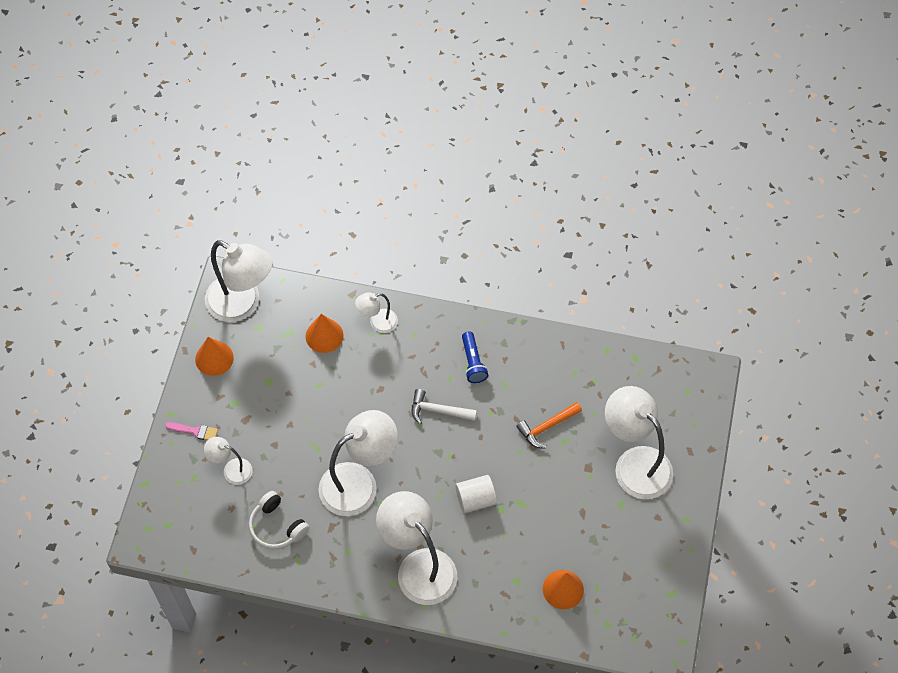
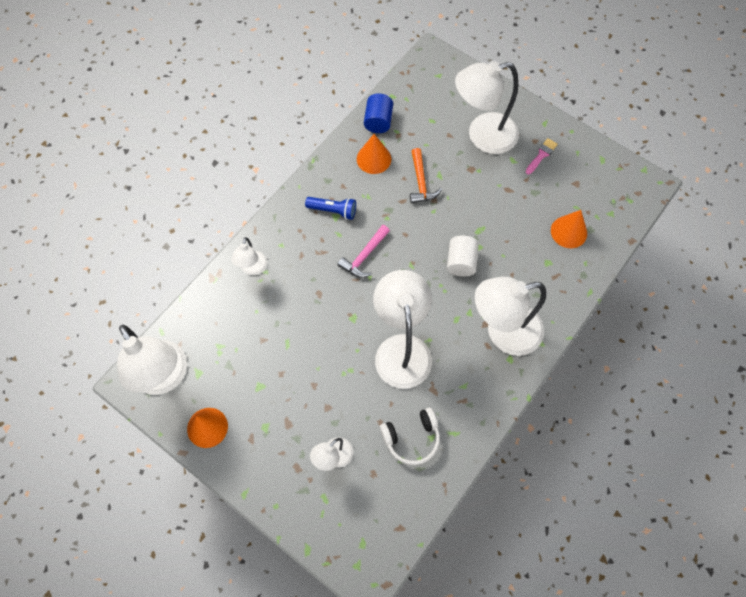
camera: 65 degrees left, 5 degrees up
(195, 431) = (275, 477): pink brush -> pink brush (541, 155)
(242, 304) = (165, 378): white lamp -> white lamp turned 90 degrees clockwise
(324, 335) = (240, 318): orange cone -> orange cone (374, 159)
(438, 411) = (364, 256): white hammer -> pink hammer
(597, 358) = (378, 121): none -> blue cylinder

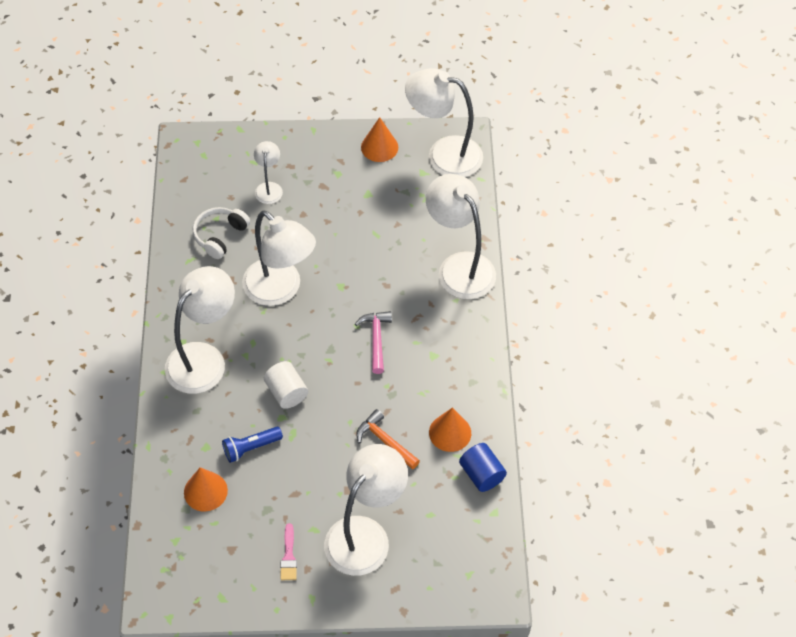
camera: 140 degrees right, 10 degrees down
(253, 269) = (459, 266): white lamp -> white lamp, size x2.00
(333, 210) = (440, 358): blue flashlight -> blue flashlight (251, 448)

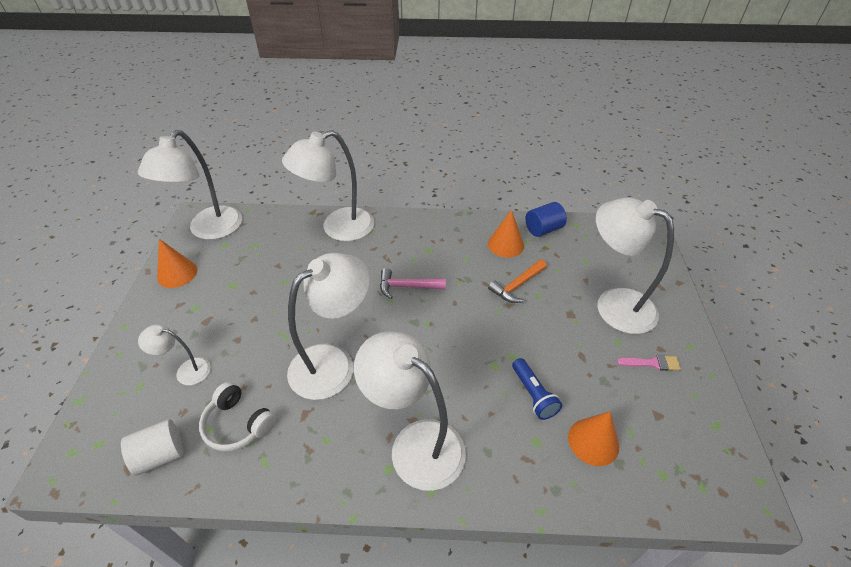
camera: 85 degrees left, 10 degrees down
(286, 392) = (464, 360): white cylinder -> white cylinder (160, 455)

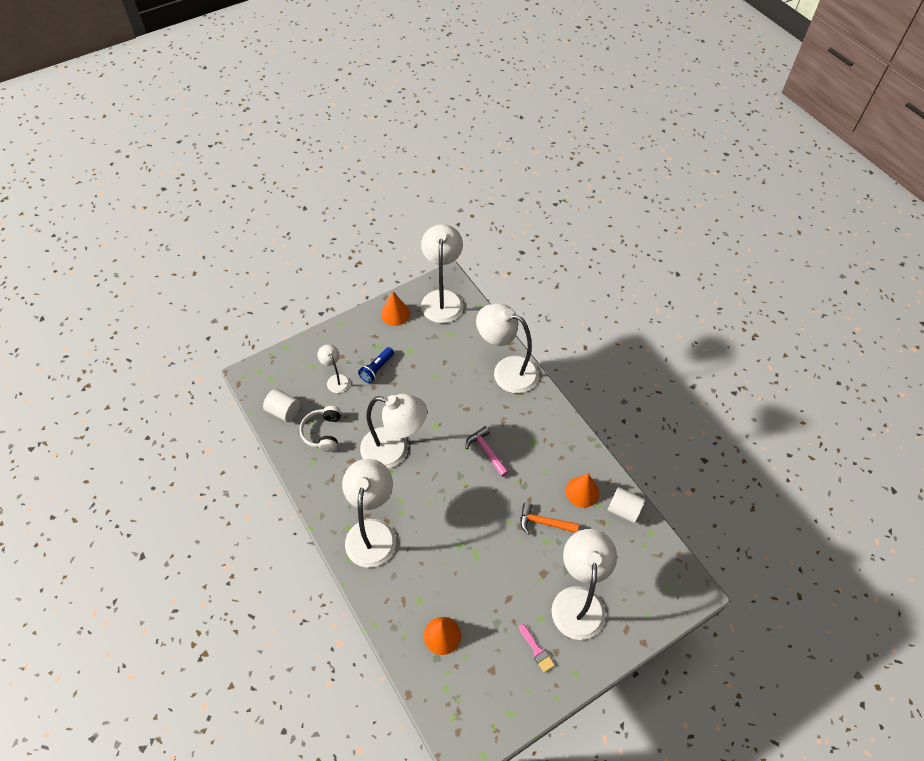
camera: 55 degrees right, 10 degrees up
(209, 230) = (442, 299): white lamp -> white lamp turned 105 degrees clockwise
(533, 394) = (453, 582): blue flashlight -> blue flashlight (377, 369)
(543, 229) = (623, 510): blue cylinder -> white cylinder

